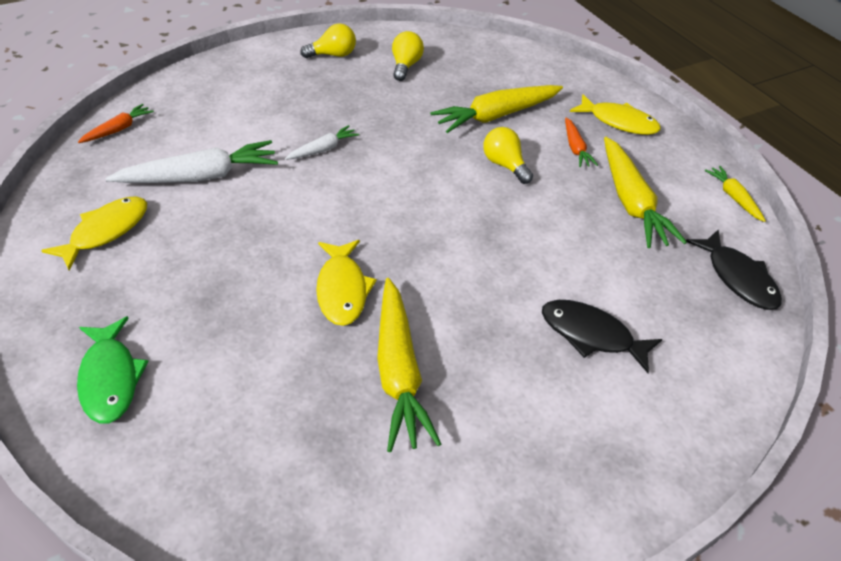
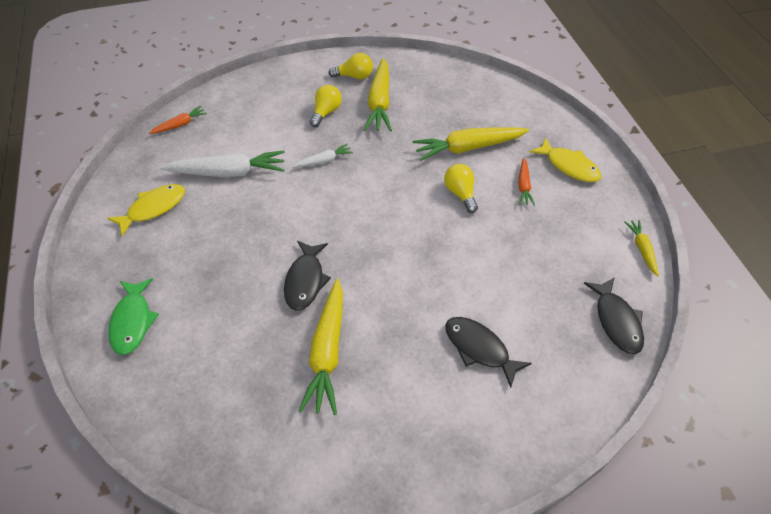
camera: 15 degrees right, 5 degrees up
(342, 289) = (305, 281): yellow fish -> black fish
(405, 66) = (409, 93): yellow light bulb -> yellow light bulb (326, 112)
(631, 202) = (552, 241): yellow carrot -> yellow carrot (379, 103)

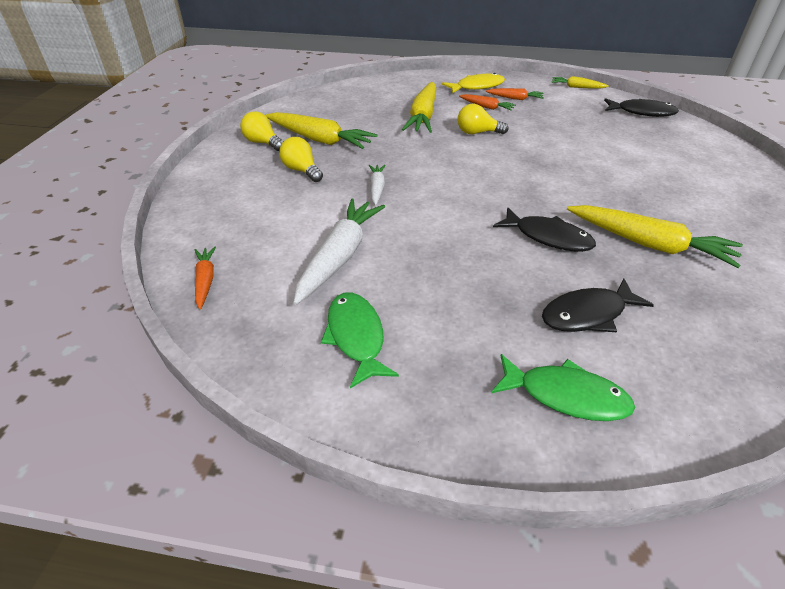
camera: 65 degrees left, 10 degrees down
(153, 208) = (356, 337): yellow fish -> green fish
(354, 76) = (263, 143): yellow light bulb -> yellow light bulb turned 75 degrees counterclockwise
(479, 349) = (658, 167): black fish -> black fish (588, 314)
(563, 203) = (515, 98): none -> orange carrot

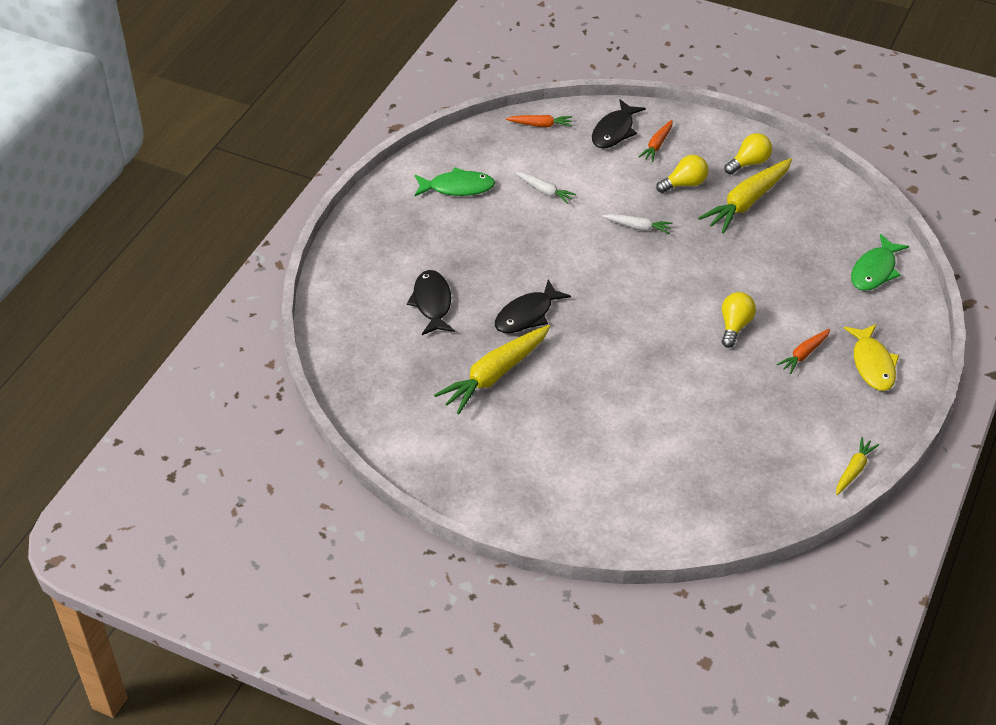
camera: 105 degrees right, 5 degrees up
(339, 256) = (544, 191): white carrot -> white carrot, size x0.52
(423, 116) = (788, 291): yellow carrot -> none
(515, 98) = (826, 390): orange carrot -> orange carrot (657, 145)
(566, 395) = (372, 266): green fish -> green fish (875, 270)
(642, 112) = (757, 503): black fish -> black fish (614, 131)

